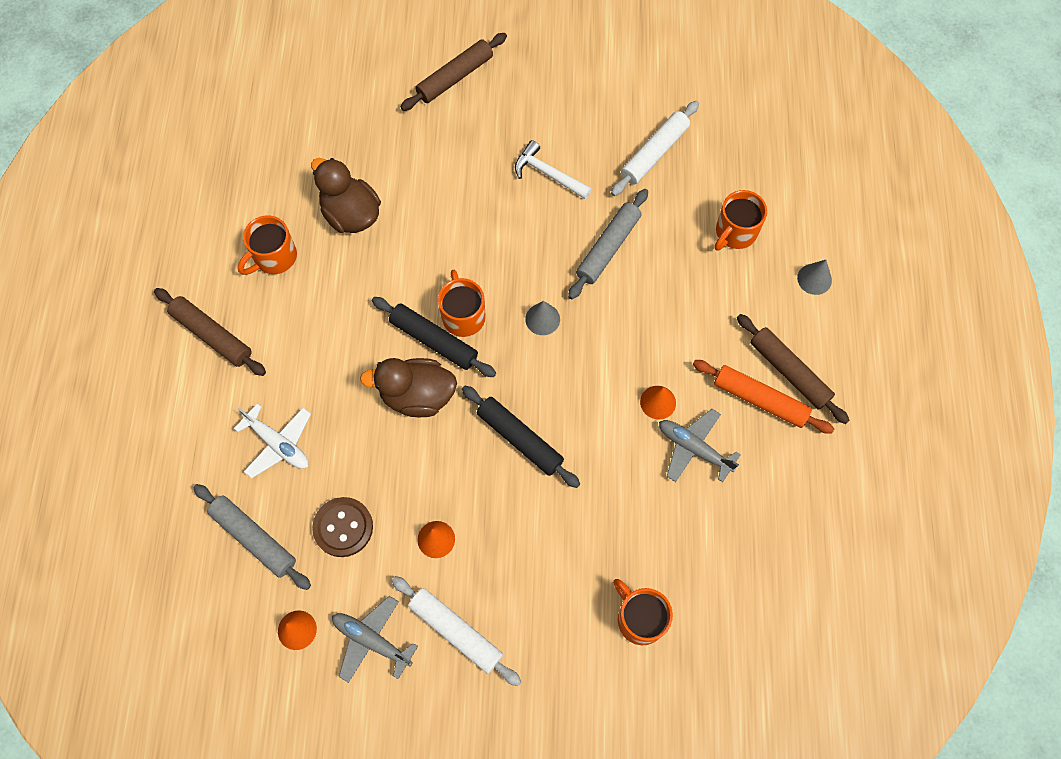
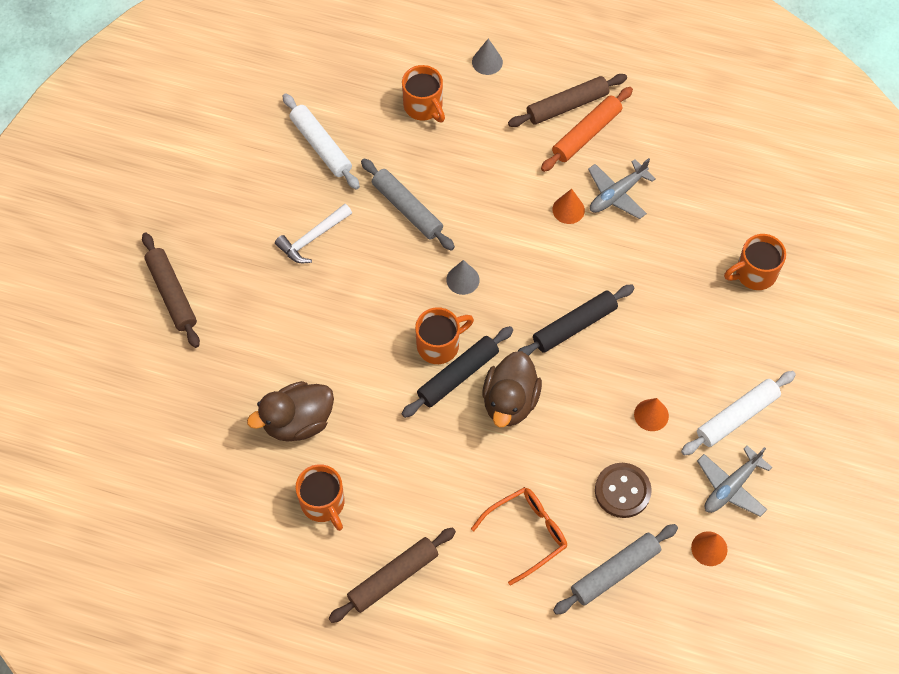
camera: 75 degrees left, 5 degrees down
(278, 444) = (526, 534): white plane -> orange glasses
(463, 315) = (439, 345): orange mug -> orange mug turned 150 degrees clockwise

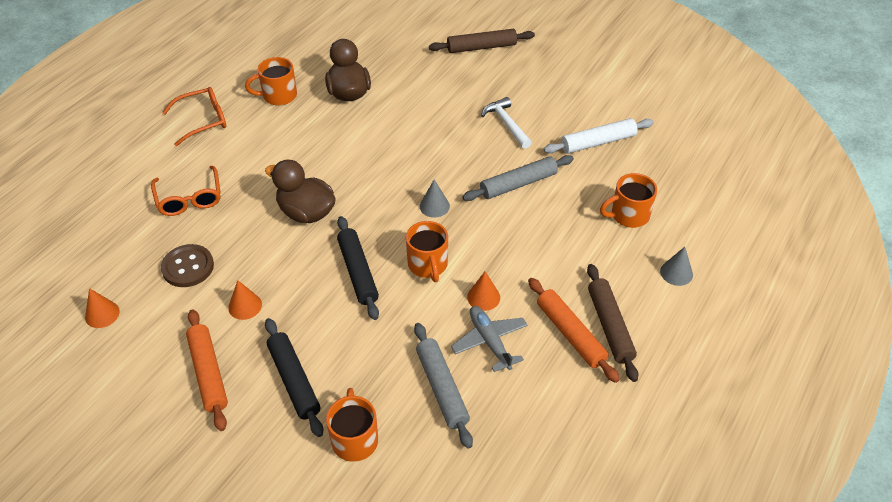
camera: 105 degrees right, 15 degrees down
(393, 577) = (202, 120): brown rolling pin -> orange glasses
(439, 345) = (378, 180): orange mug -> orange mug (428, 265)
(458, 376) = (345, 185): black rolling pin -> black rolling pin (294, 381)
(615, 571) = (125, 245): grey rolling pin -> grey rolling pin (442, 388)
(731, 487) = (145, 347): grey plane -> none
(736, 416) = (209, 373): white rolling pin -> orange rolling pin

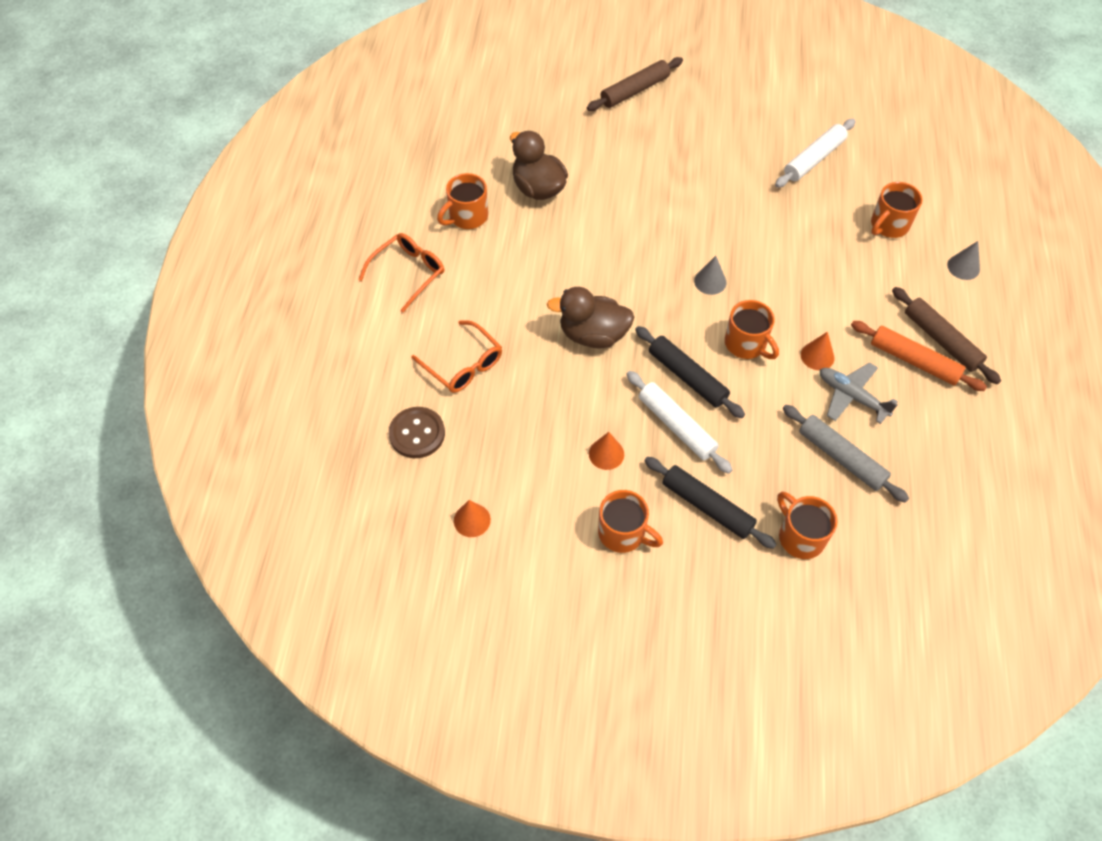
camera: 25 degrees left, 10 degrees up
(188, 267) = (519, 437): brown button -> brown button (417, 434)
(209, 373) = (623, 533): orange rolling pin -> orange mug
(319, 307) = (677, 426): none -> white rolling pin
(506, 124) = (717, 169): white hammer -> none
(518, 184) = (771, 230): grey rolling pin -> none

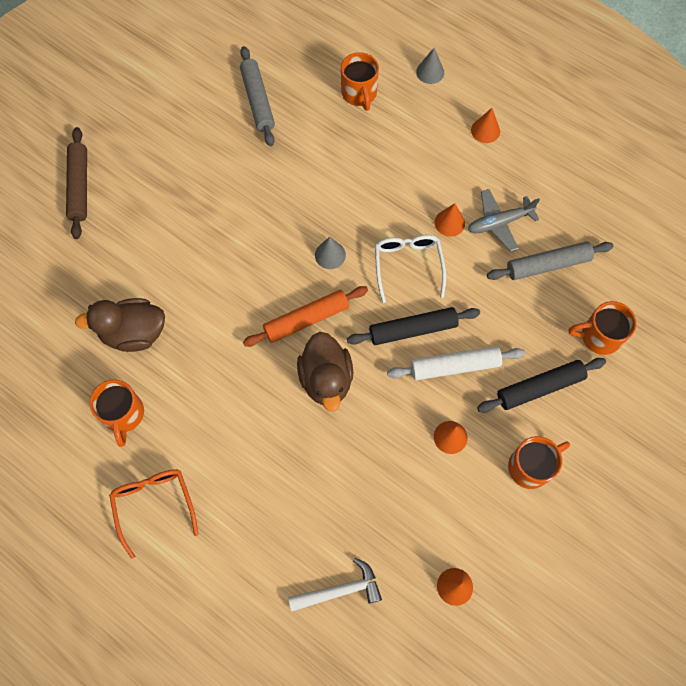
camera: 60 degrees left, 10 degrees up
(417, 434) = (340, 590): brown button -> white hammer
(463, 364) = (290, 509): orange glasses -> none
(593, 335) = (326, 379): brown duck -> brown duck turned 45 degrees counterclockwise
(746, 344) = (408, 266): orange mug -> white glasses
(814, 159) = (258, 101): white rolling pin -> grey rolling pin
(914, 361) = (492, 160): orange rolling pin -> orange rolling pin (306, 319)
(941, 340) = (485, 130): brown rolling pin -> orange cone

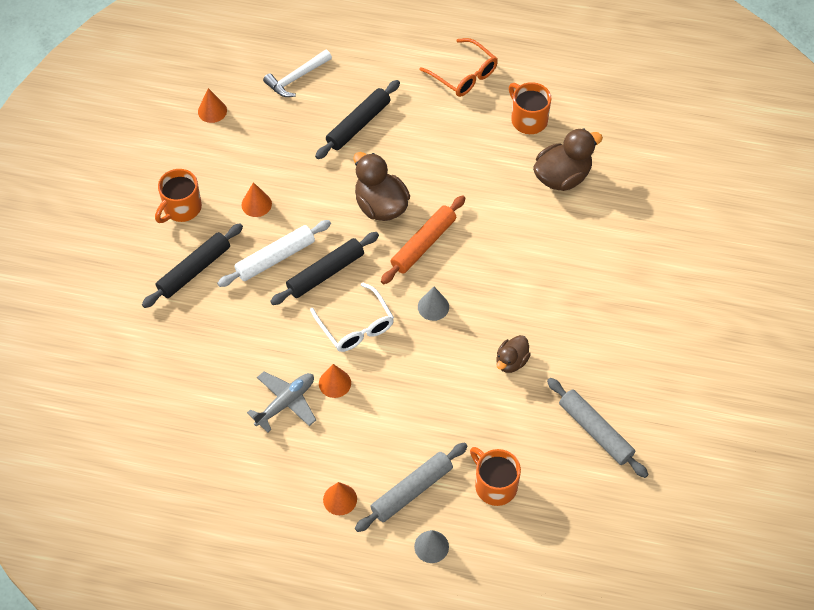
camera: 155 degrees right, 10 degrees down
(80, 186) = (703, 273): brown rolling pin -> none
(290, 180) = (511, 361): none -> brown duck
(301, 491) = (358, 124): none -> black rolling pin
(547, 265) = (223, 381): grey rolling pin -> grey rolling pin (412, 491)
(599, 336) = (153, 333): orange mug -> none

